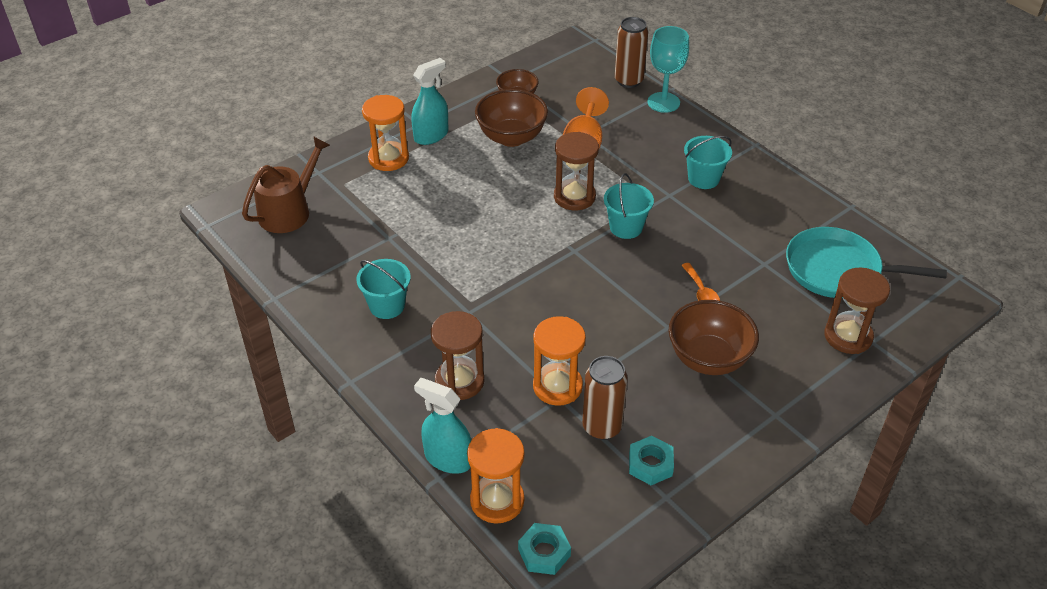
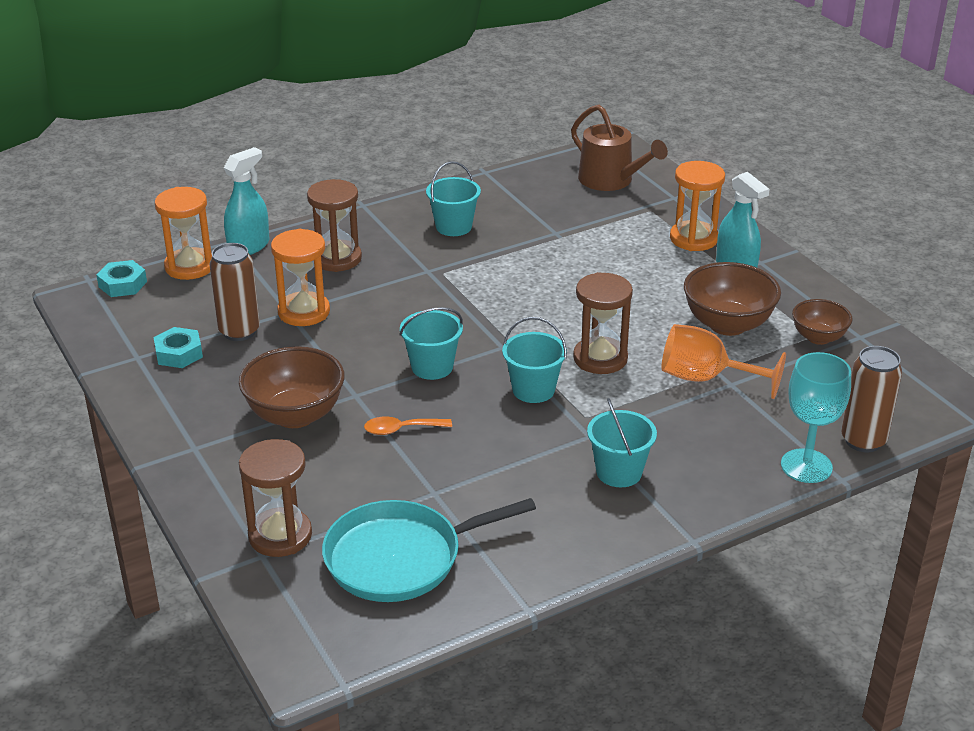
camera: 100 degrees right, 10 degrees down
(615, 287) = (432, 367): none -> turquoise bucket
(837, 270) = (400, 558): turquoise pan -> turquoise pan turned 135 degrees counterclockwise

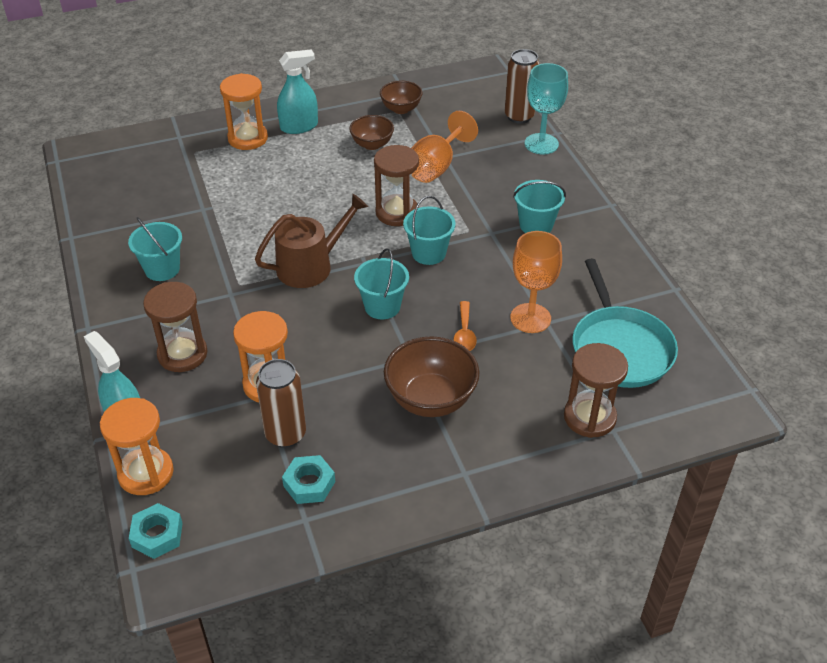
camera: 80 degrees left, 10 degrees up
(438, 479) = (530, 318): none -> orange goblet
(611, 180) = (132, 165): brown watering can -> brown watering can (310, 266)
(727, 324) = (372, 144): brown bowl -> brown bowl, size x0.61

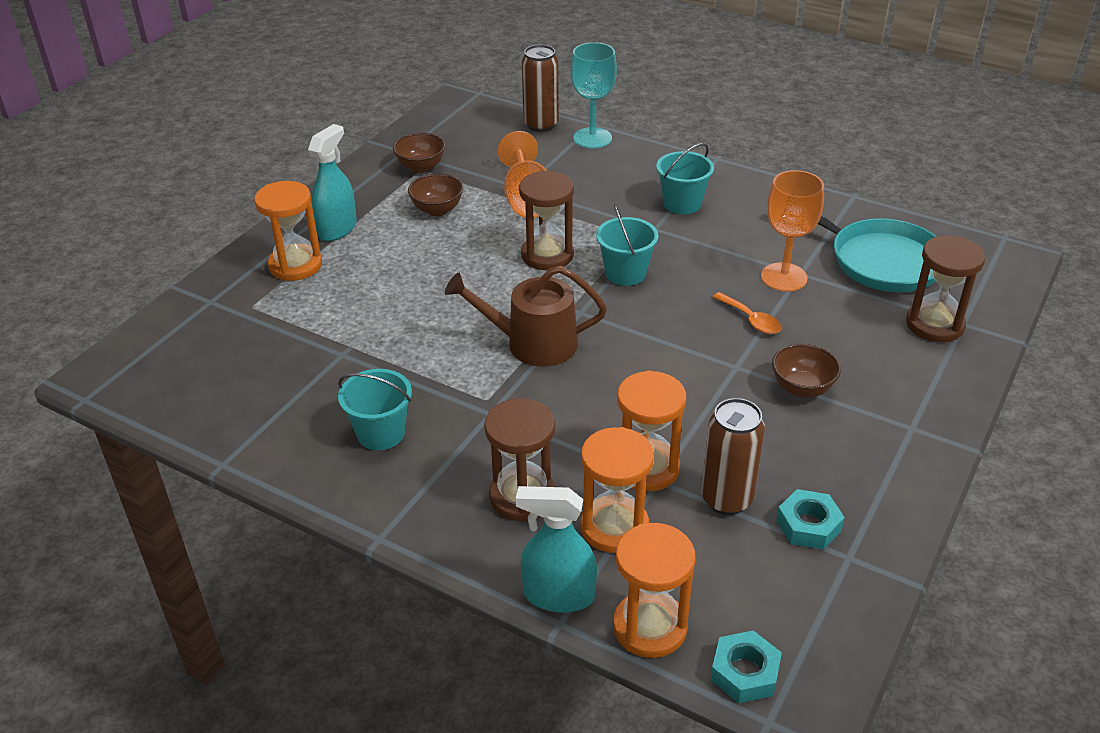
camera: 40 degrees left, 5 degrees down
(204, 405) = (614, 527): none -> orange hourglass
(310, 266) = (533, 343): brown watering can -> brown watering can turned 105 degrees counterclockwise
(382, 306) = (650, 339): turquoise bucket -> none
(431, 399) = (802, 388): brown bowl -> brown bowl, size x0.61

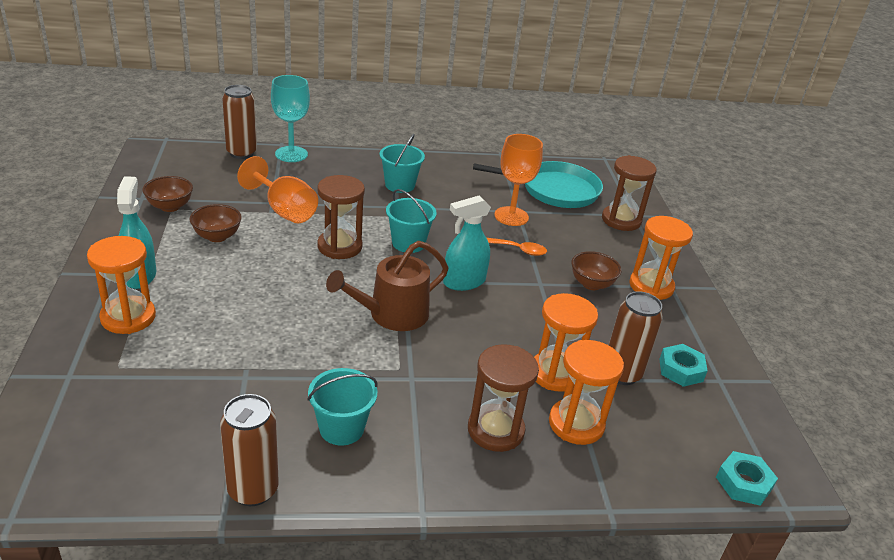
camera: 40 degrees left, 5 degrees down
(262, 453) = (253, 490): none -> brown can
(558, 595) = (590, 491): turquoise spray bottle -> turquoise spray bottle (464, 282)
(649, 627) = (665, 483): orange hourglass -> orange hourglass (651, 286)

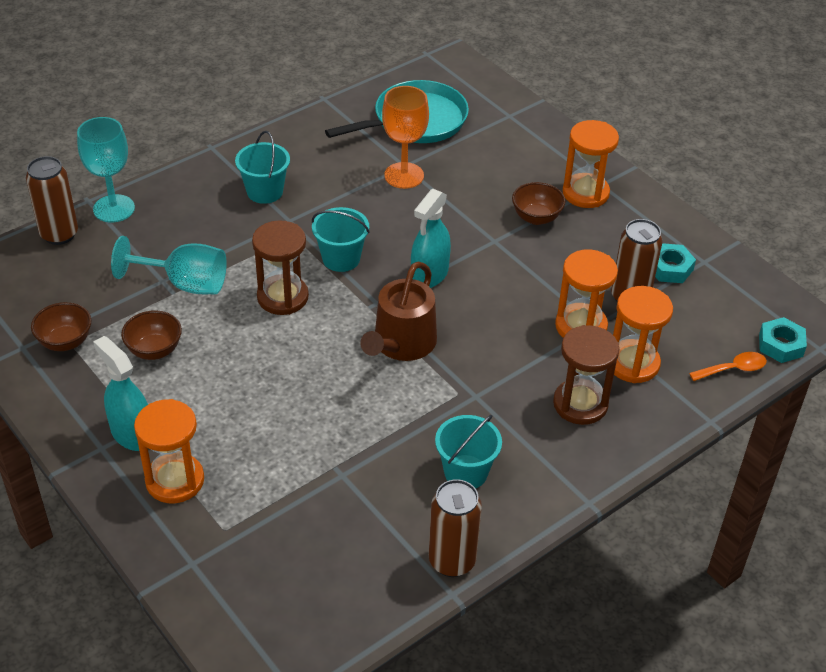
camera: 30 degrees left, 10 degrees up
(284, 210) = (184, 284): orange goblet -> turquoise goblet
(519, 250) = (445, 212): orange spoon -> orange spoon (733, 369)
(621, 220) = (503, 128): brown hourglass -> none

